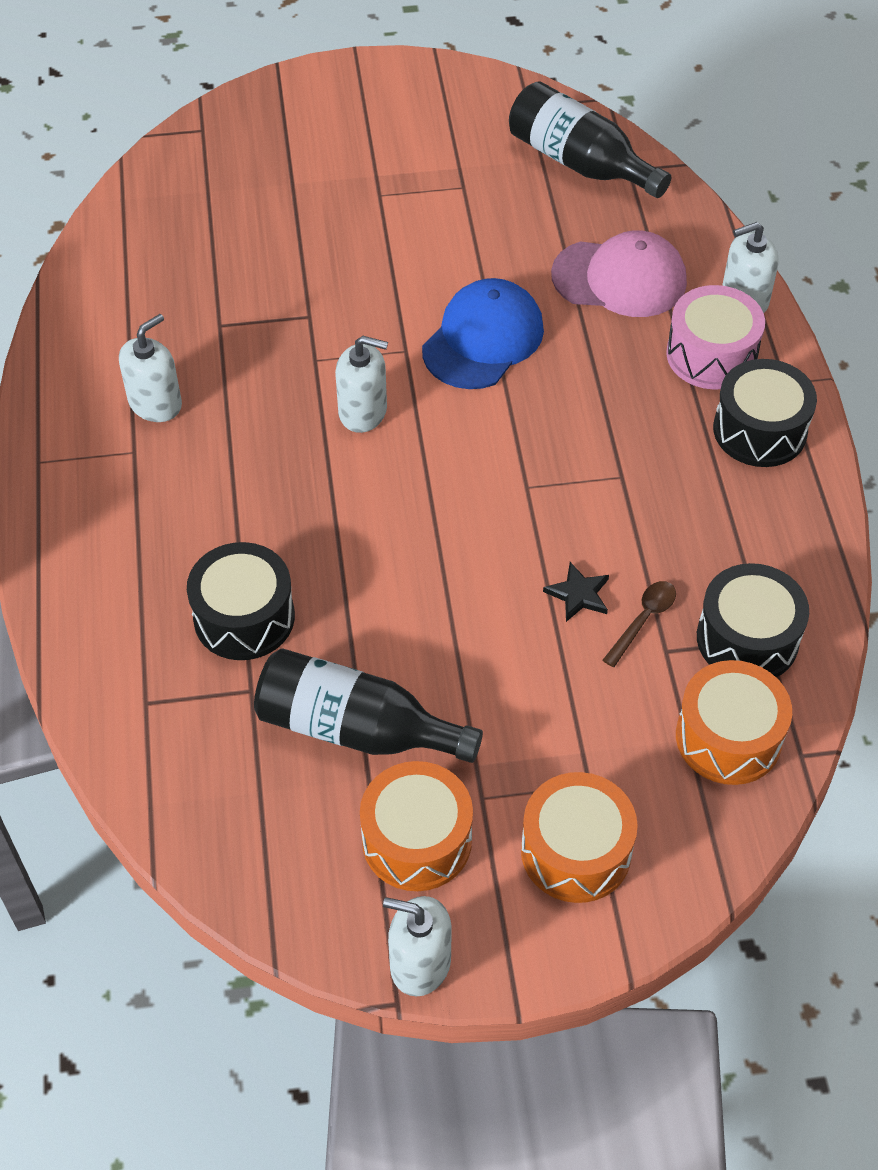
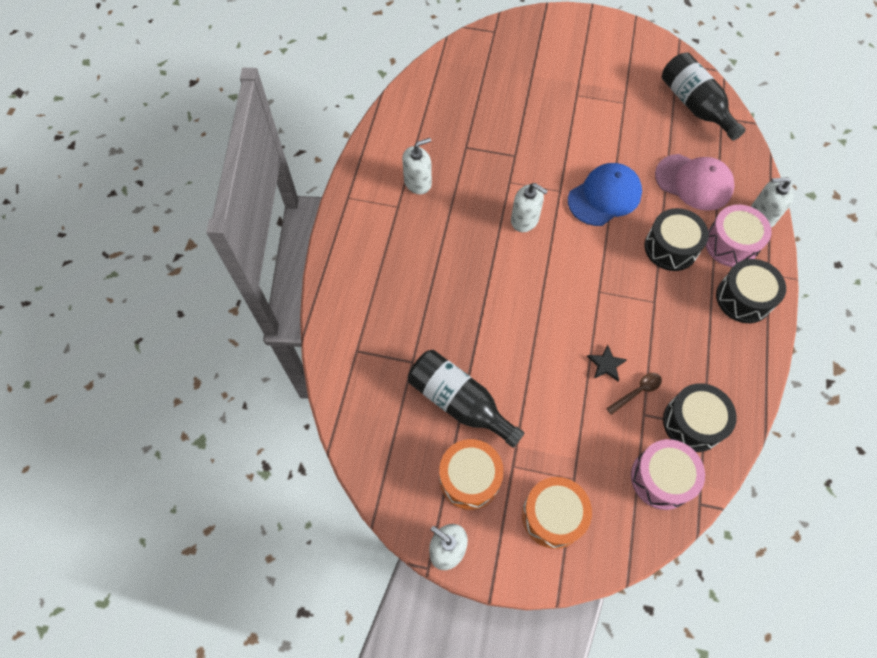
camera: 20 degrees right, 10 degrees up
(244, 617) = (422, 319): black drum -> black drum (670, 248)
(728, 737) = (661, 478): orange drum -> pink drum

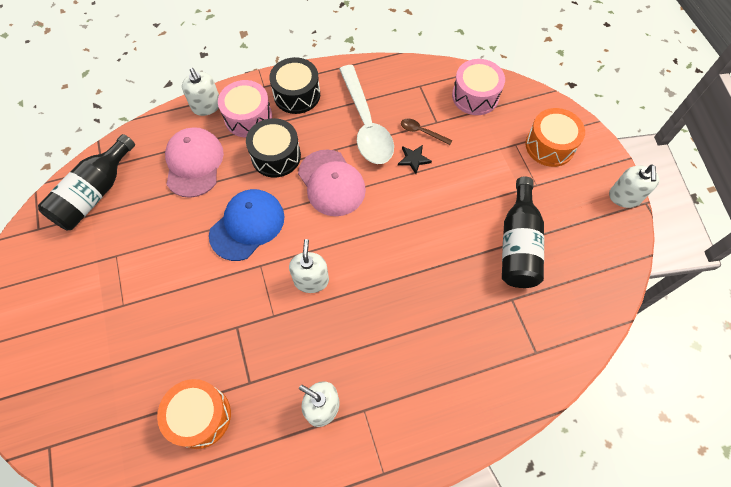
camera: 120 degrees left, 0 degrees up
(469, 478) = (567, 208): orange drum -> orange drum (200, 416)
(604, 196) = (247, 225): blue cap -> blue cap turned 105 degrees clockwise
(615, 279) = (331, 183): none -> pink cap
(673, 343) = (366, 124): none -> white spoon
(692, 423) = (422, 92): black drum -> none

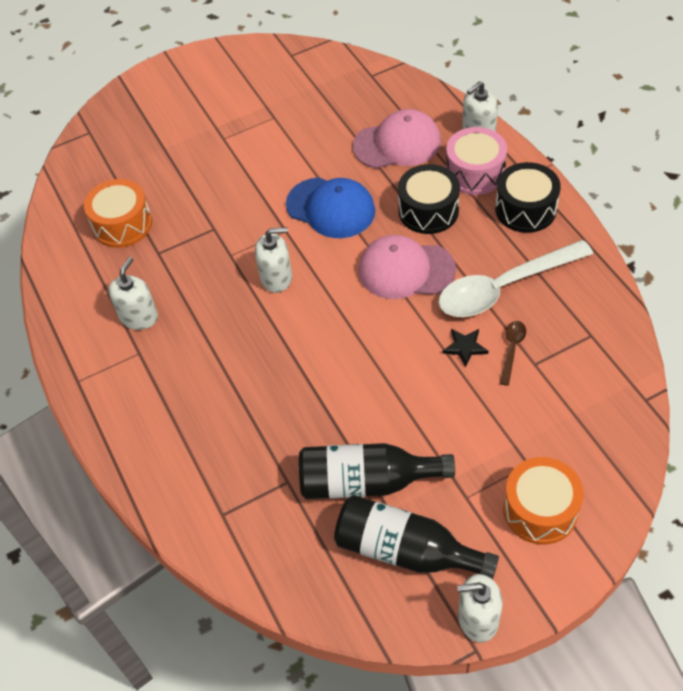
camera: 85 degrees right, 10 degrees down
(95, 194) = (339, 80): black bottle -> black bottle (406, 550)
(331, 183) = (406, 270): pink cap -> pink cap turned 45 degrees clockwise
(475, 96) = (597, 404): pink drum -> none

